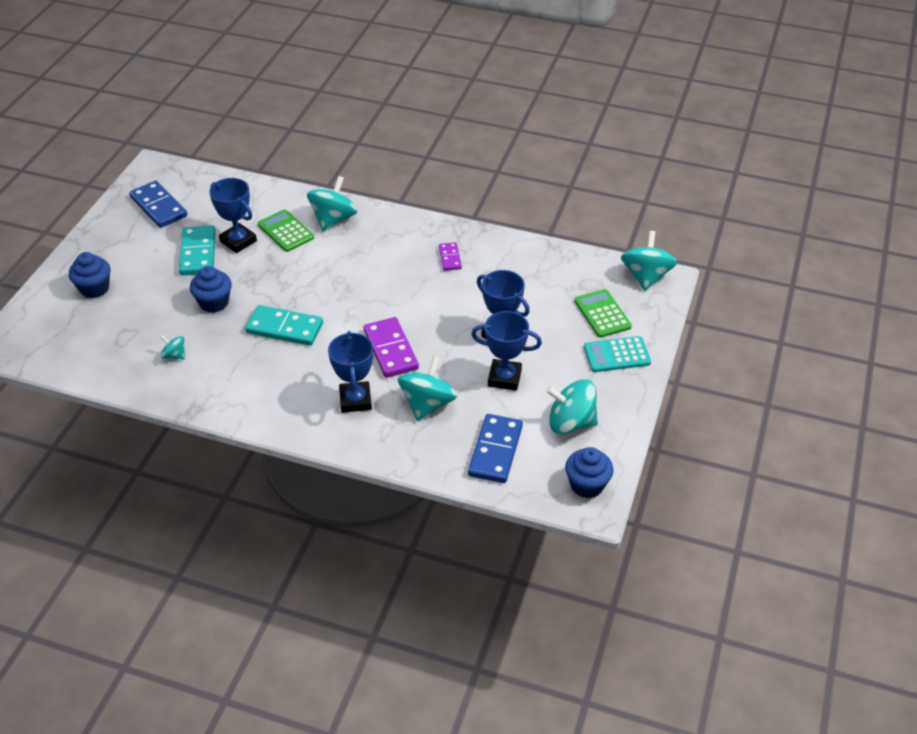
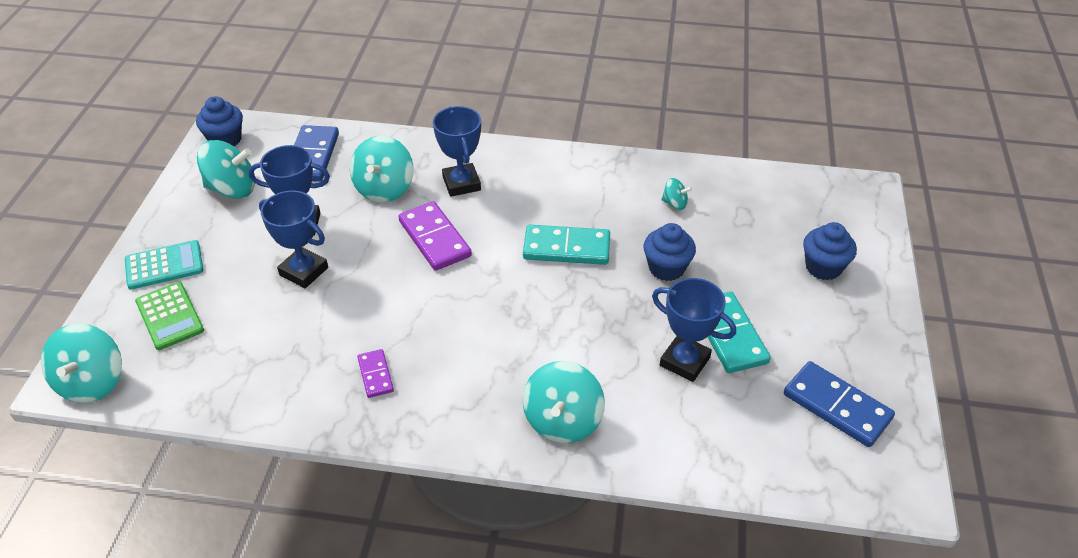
camera: 170 degrees right, 0 degrees up
(285, 231) = (625, 388): green calculator -> none

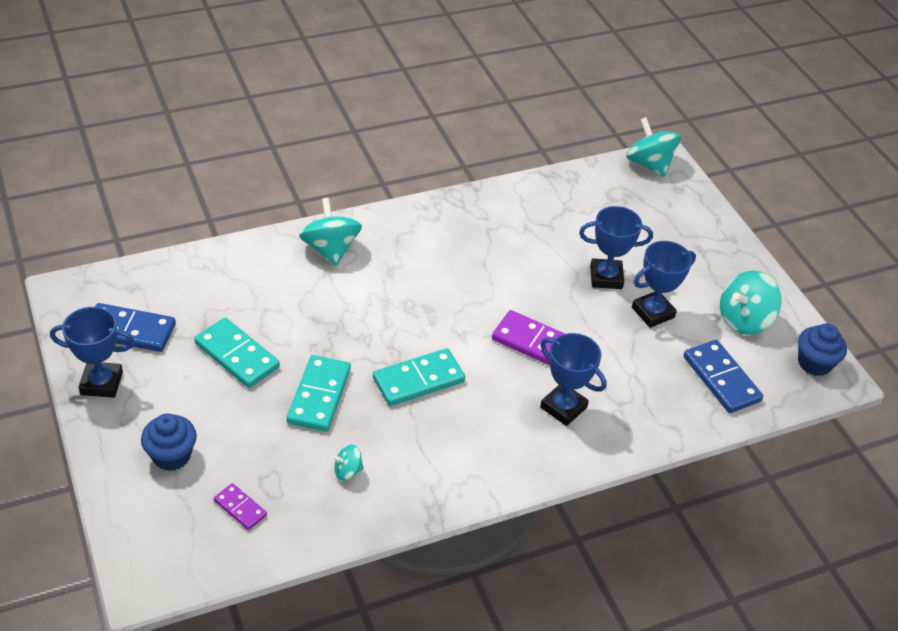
camera: 145 degrees right, 0 degrees up
(164, 265) = (707, 243): turquoise calculator -> none
(170, 316) = (656, 214): green calculator -> none
(375, 375) = (480, 230): purple domino -> purple domino (240, 508)
(384, 189) = (624, 373): turquoise spinning top -> none
(666, 268) = (319, 396): blue cupcake -> turquoise domino
(684, 361) = (263, 321): blue trophy -> blue trophy (101, 383)

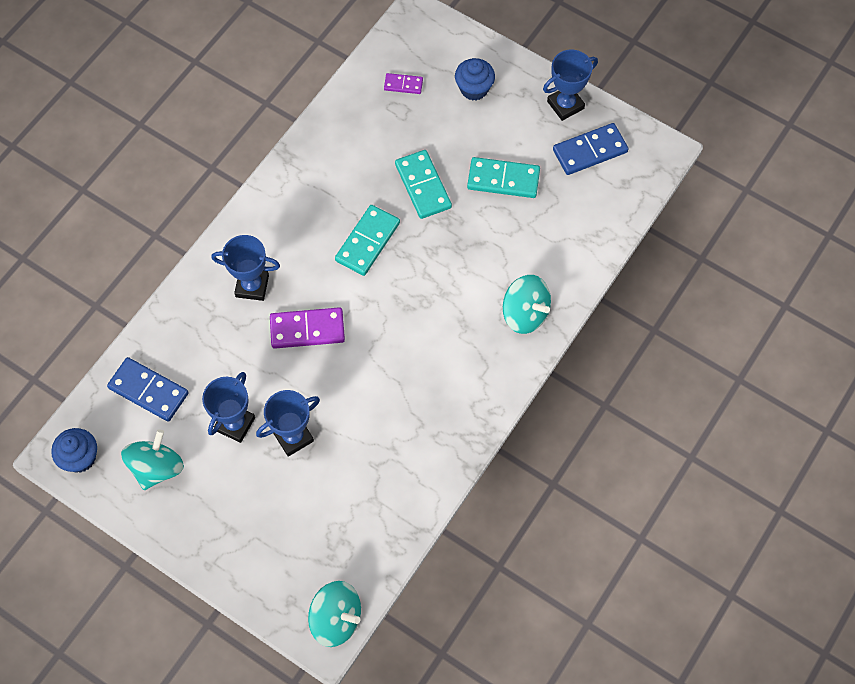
camera: 150 degrees right, 20 degrees up
(347, 471) = (360, 147): turquoise spinning top -> none

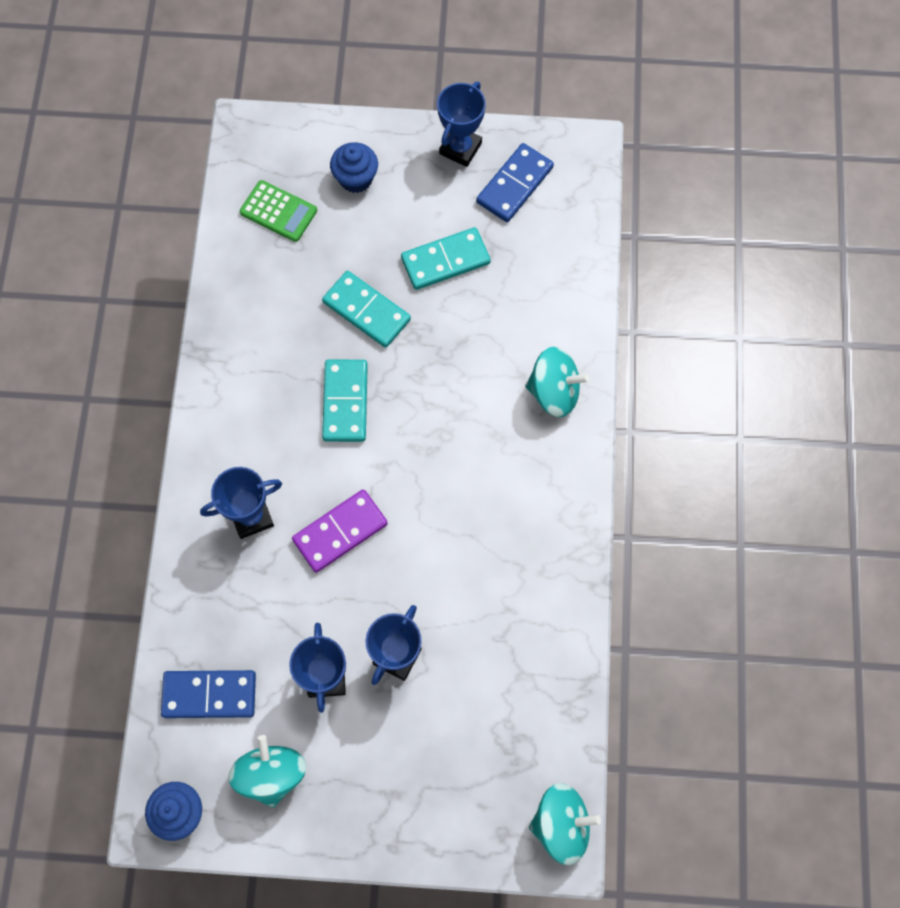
camera: 30 degrees left, 5 degrees up
(403, 85) = (278, 211): purple domino -> green calculator

